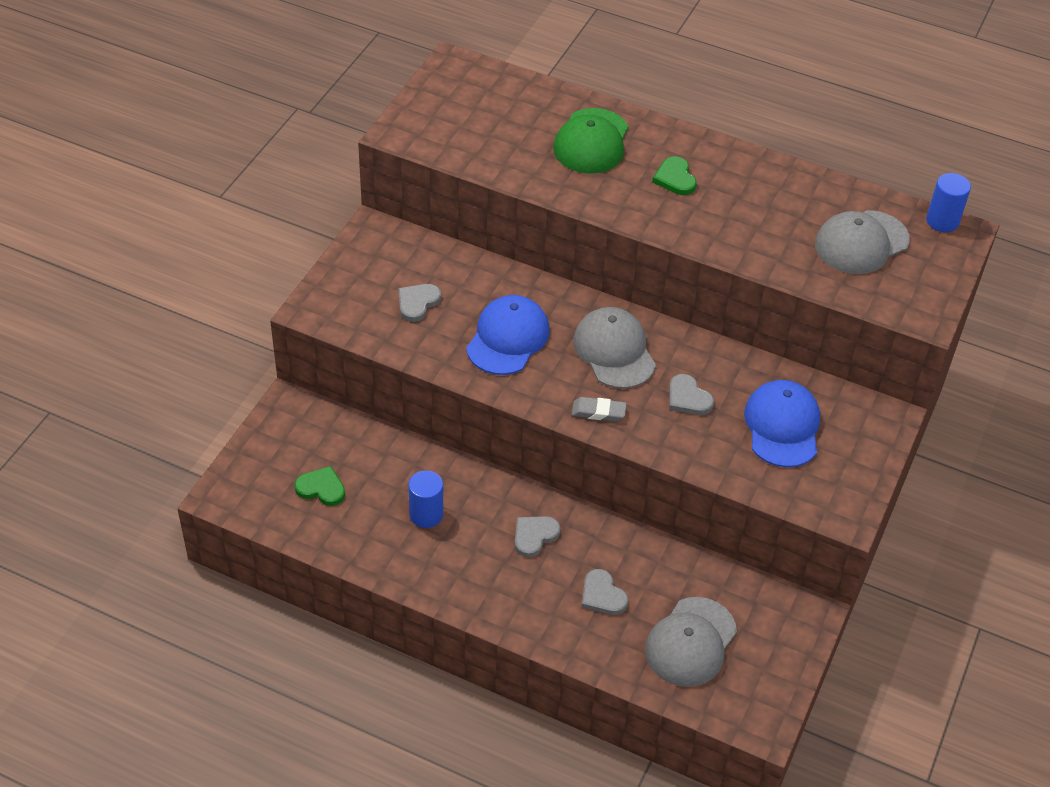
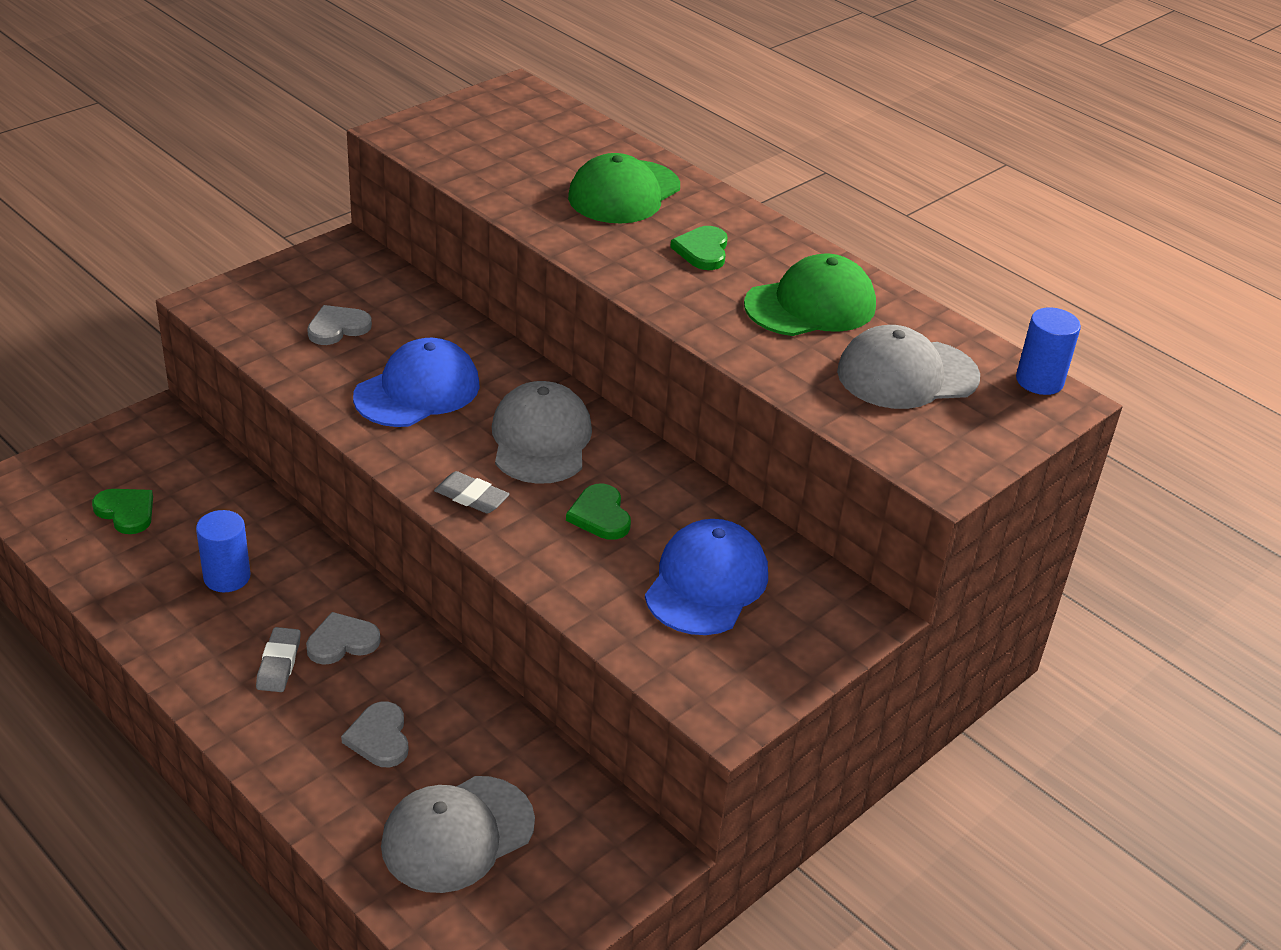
camera: 20 degrees right, 10 degrees down
(504, 566) = (279, 664): none -> grey eraser
(688, 398) = (600, 515): grey heart -> green heart
(771, 204) = (810, 305): none -> green cap

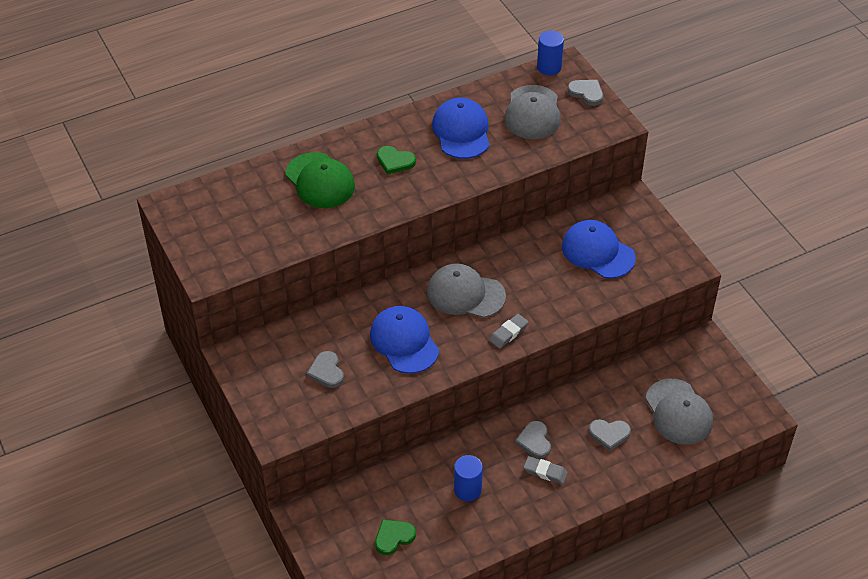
camera: 70 degrees left, 10 degrees up
(600, 515) = (536, 282): green heart -> none
(810, 305) = (461, 131): green cap -> blue cap
(1004, 432) = (586, 93): none -> grey heart

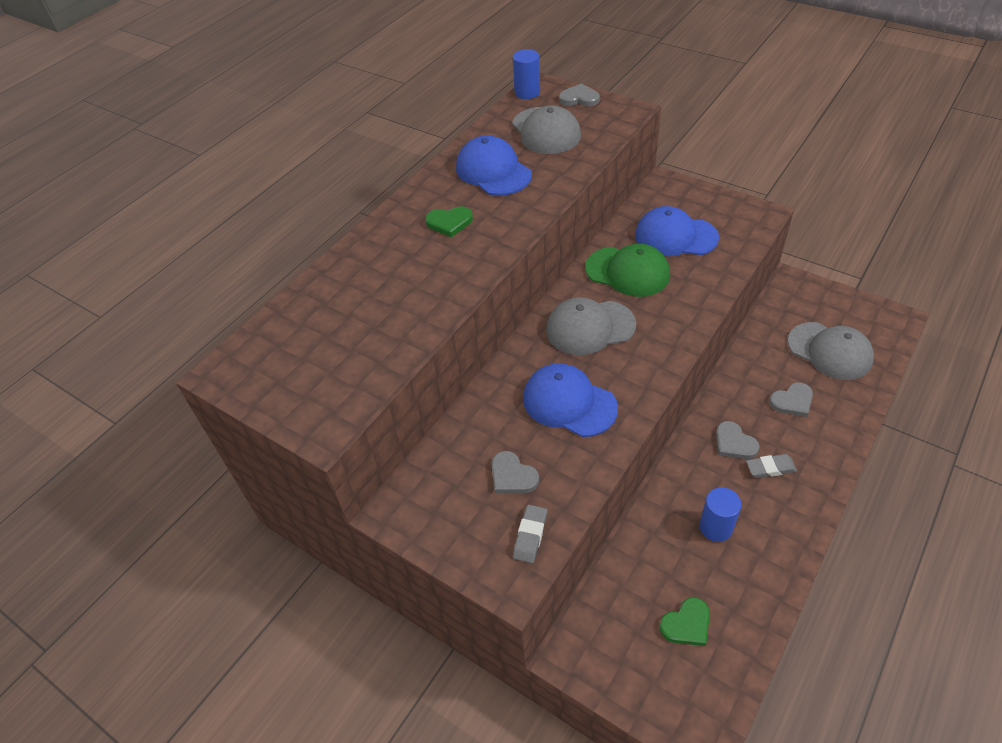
camera: 25 degrees left, 0 degrees up
(320, 181) = (384, 273): green cap -> green cap (628, 271)
(393, 537) = (687, 624): green heart -> green heart turned 150 degrees counterclockwise
(508, 333) = (663, 344): grey eraser -> grey eraser (530, 535)

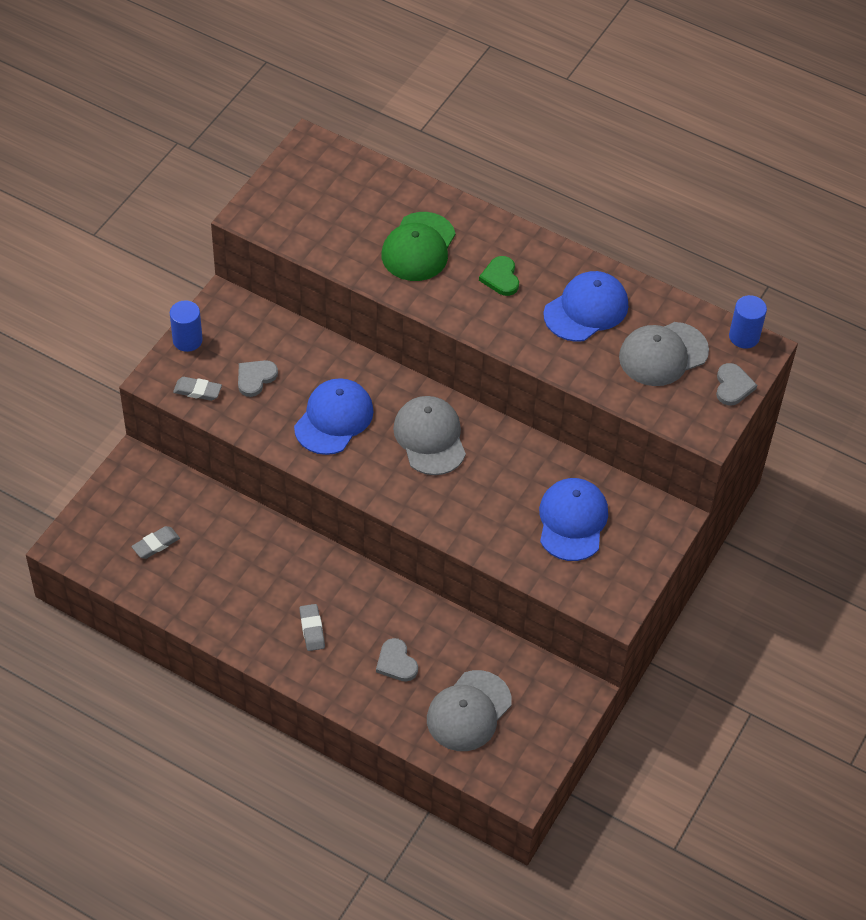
camera: 80 degrees right, 5 degrees up
(628, 271) = (513, 473): green cap -> green cap (418, 247)
(687, 624) = (156, 544): green heart -> grey eraser
(716, 527) = (247, 576): blue cylinder -> blue cylinder (187, 340)
(734, 443) = (343, 603): grey heart -> none

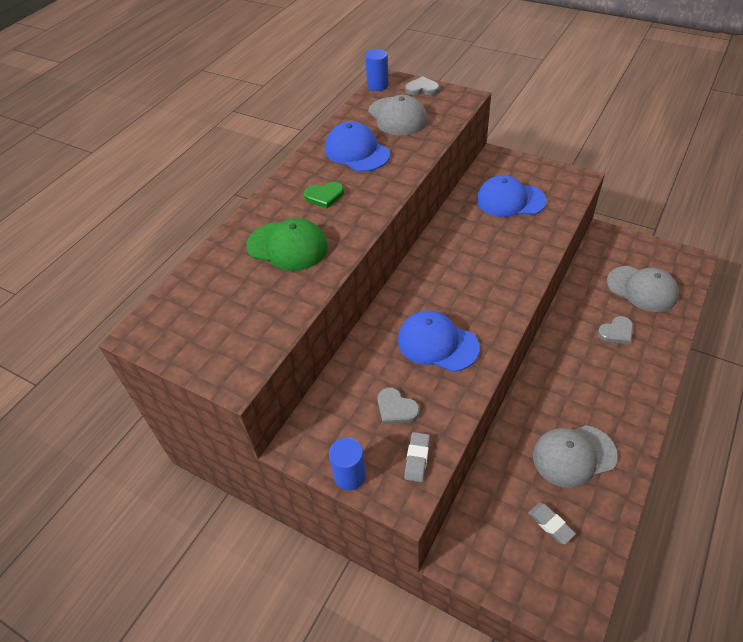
camera: 85 degrees left, 5 degrees down
(312, 629) = (605, 388): grey eraser -> none
(430, 437) = (448, 279): grey cap -> grey cap (573, 456)

